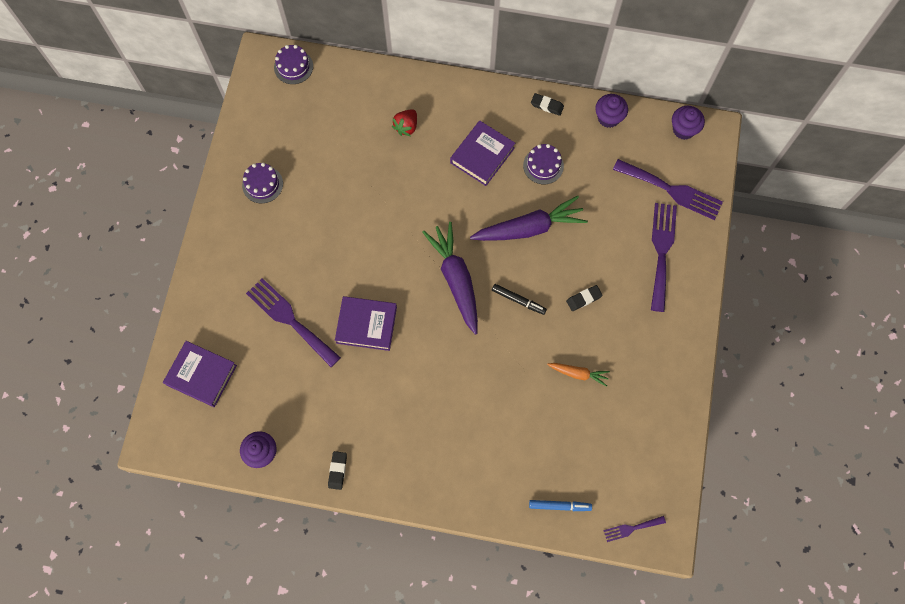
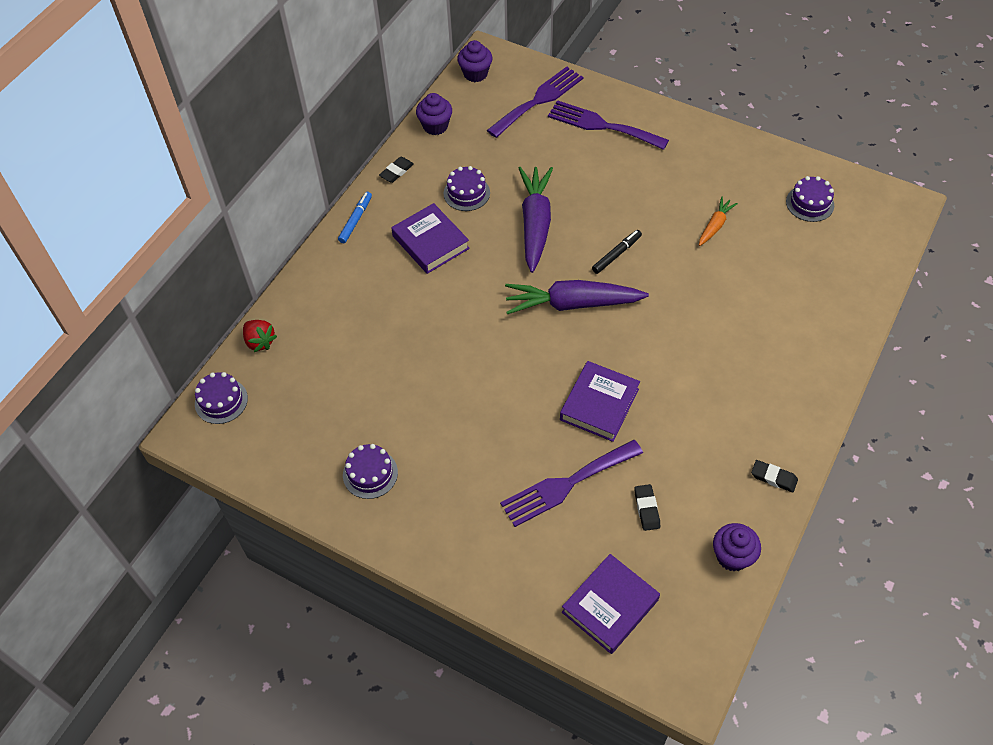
camera: 70 degrees left, 15 degrees down
(406, 127) = (362, 304): red strawberry -> red strawberry (260, 341)
(559, 506) = (856, 278): blue marker -> blue marker (355, 220)
(584, 299) = (633, 199): black eraser -> black eraser (646, 509)
(631, 528) = (890, 227): purple fork -> none
(634, 451) = (810, 203): none -> purple cake

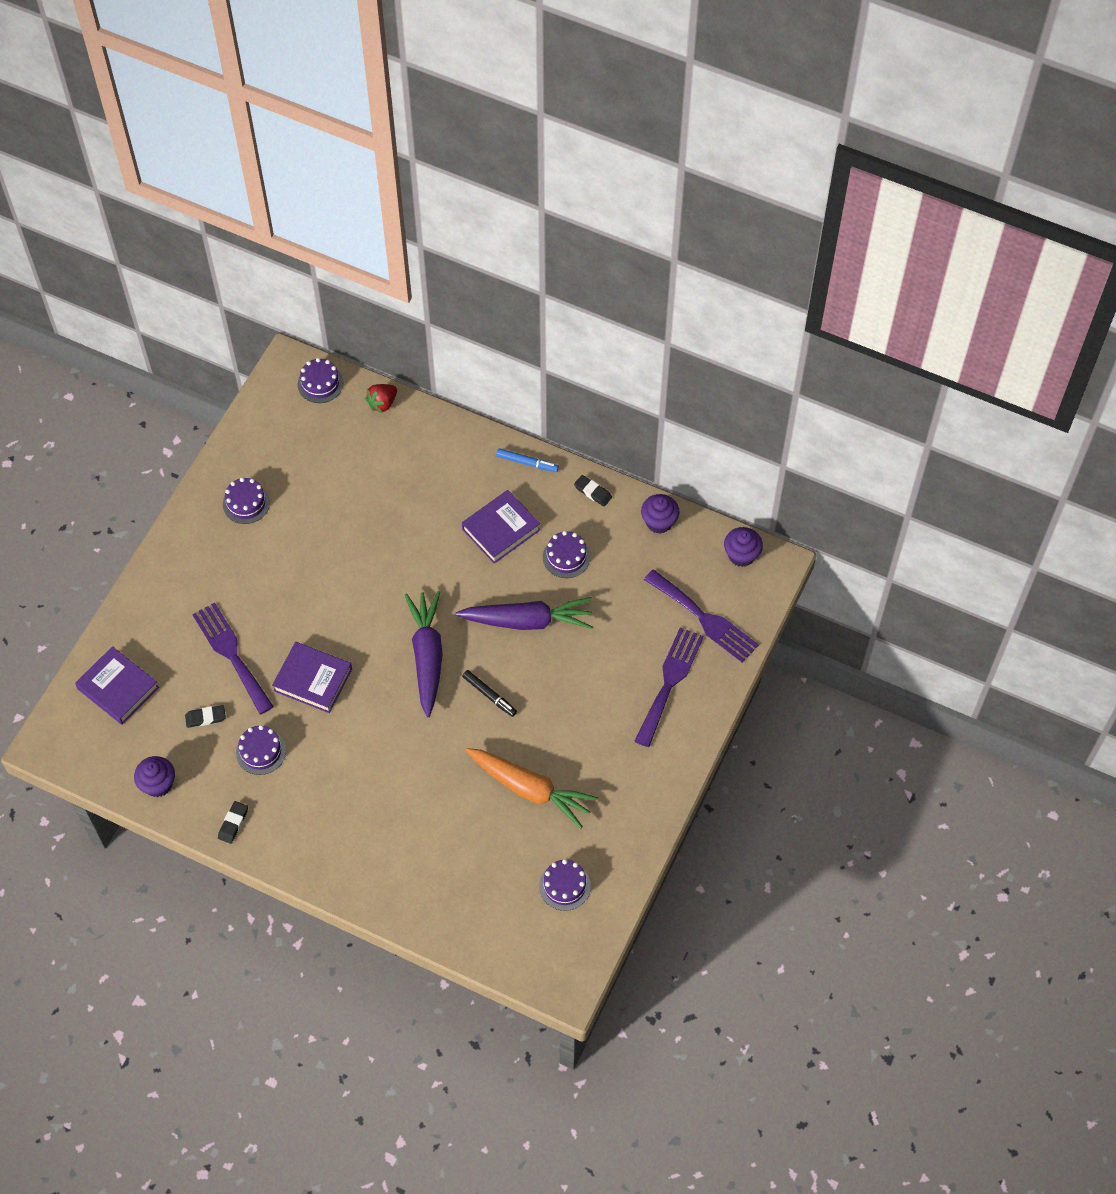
camera: 85 degrees right, 5 degrees up
(686, 452) = (261, 751): none -> purple cake
(715, 226) = (530, 789): orange carrot -> orange carrot, size x1.97

